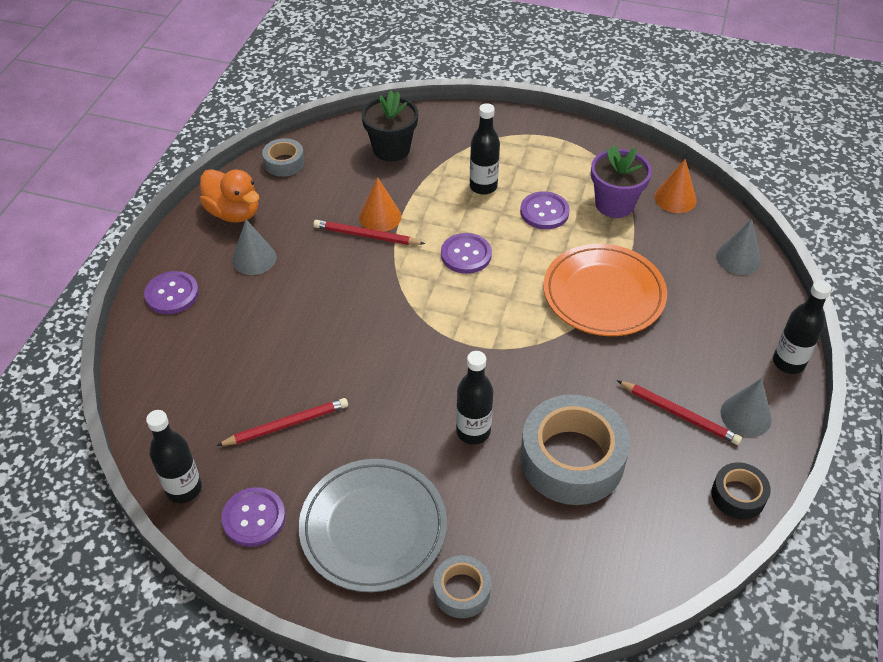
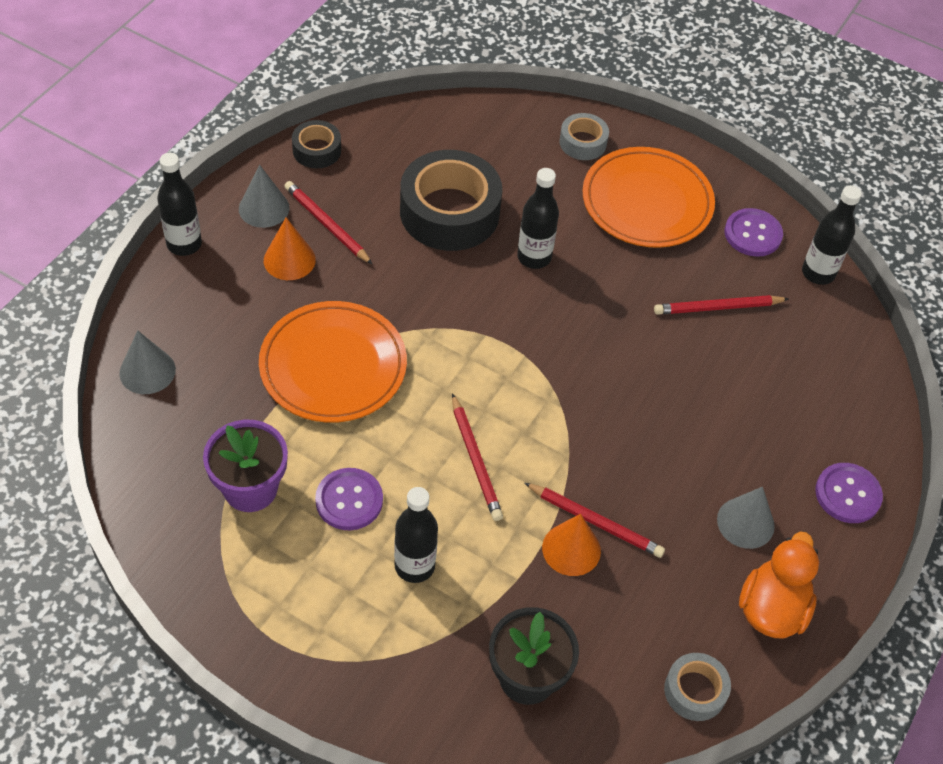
camera: 170 degrees left, 5 degrees up
(234, 212) = (772, 609): orange duck -> orange duck turned 60 degrees clockwise
(373, 527) = (647, 202): grey plate -> orange plate
(466, 255) = (475, 460): purple button -> red pencil
(572, 459) = (449, 212): grey tape -> black tape
(675, 198) = (165, 477): orange cone -> orange cone (289, 260)

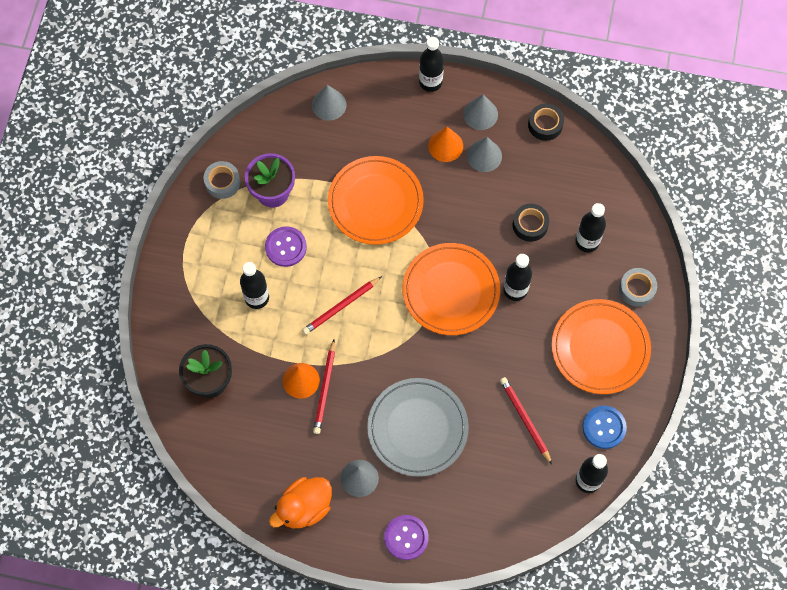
camera: 75 degrees right, 15 degrees up
(327, 224) = (484, 156): red pencil -> grey cone
(449, 212) = (530, 225): black tape -> black tape, size x0.50
(499, 166) = (587, 241): none -> black bottle
(506, 325) = (451, 291): none -> orange plate
(692, 428) = (417, 428): none -> grey plate
(695, 691) = (234, 475): grey tape -> grey tape (222, 182)
(753, 234) = (604, 427): purple button -> blue button
(772, 609) = (304, 507): orange duck -> orange duck turned 135 degrees clockwise

